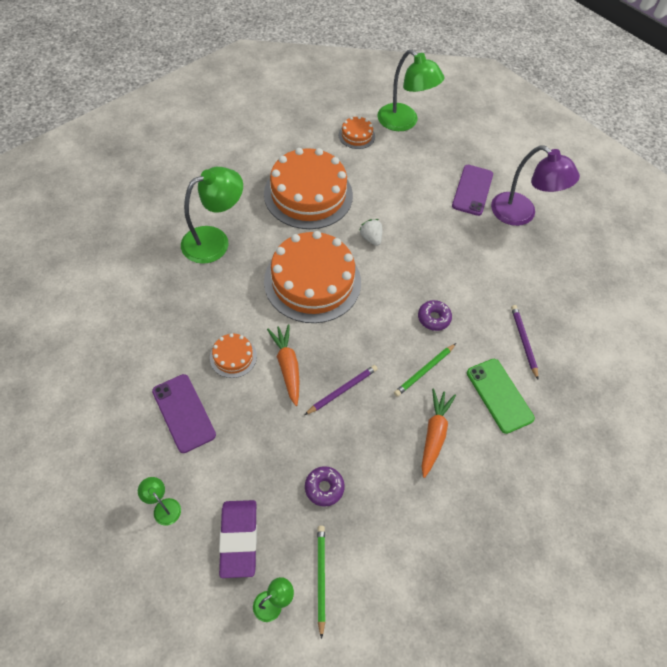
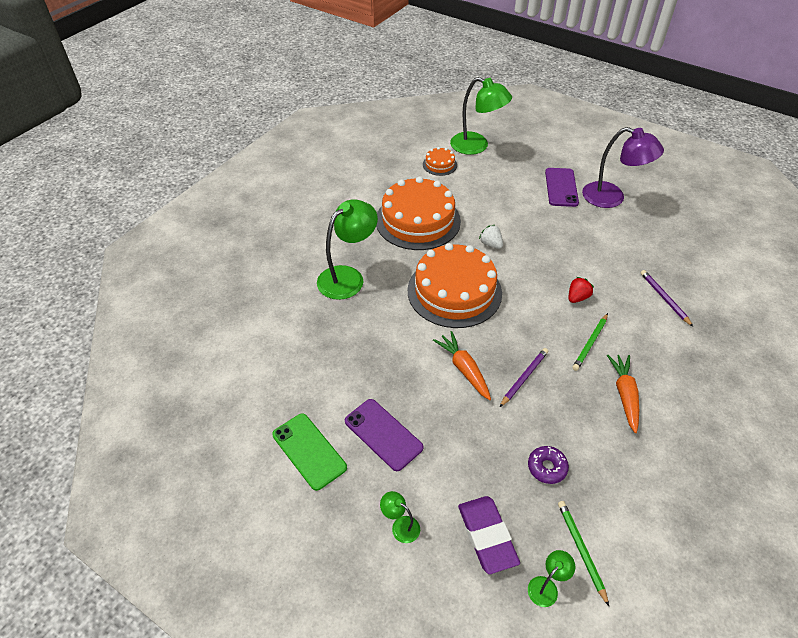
camera: 10 degrees left, 10 degrees down
(233, 357) = (409, 373): orange cake -> none
(433, 318) = (577, 297): purple donut -> red strawberry
(499, 395) = (665, 348): green phone -> green phone (309, 451)

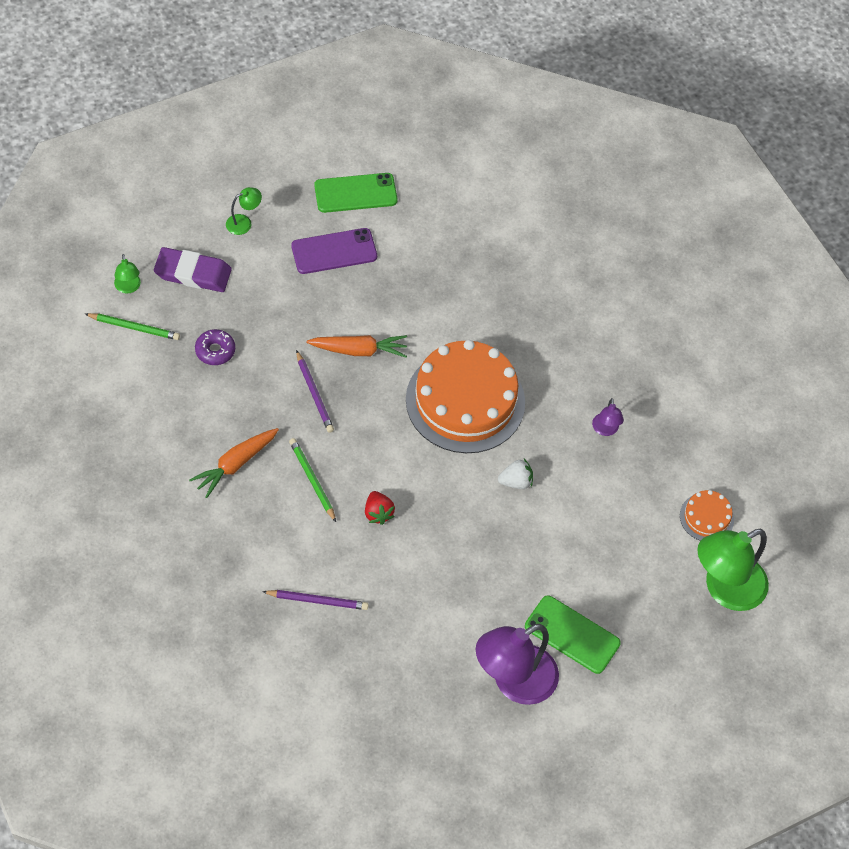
camera: 115 degrees right, 10 degrees up
(348, 277) = (551, 315): green lamp -> none
(418, 220) = (605, 430): orange cake -> purple lamp
(561, 187) = (572, 634): purple phone -> green phone
(624, 395) = (235, 464): orange carrot -> orange carrot turned 105 degrees clockwise

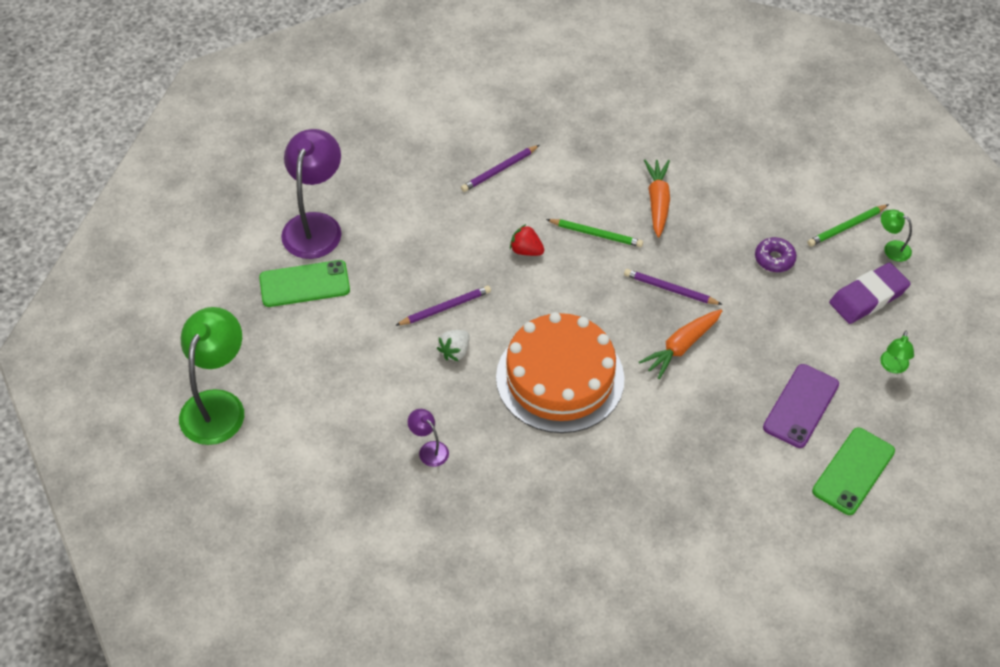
camera: 140 degrees right, 5 degrees down
(487, 521) = (445, 308): none -> purple pencil
(706, 517) = (281, 448): orange cake -> none

